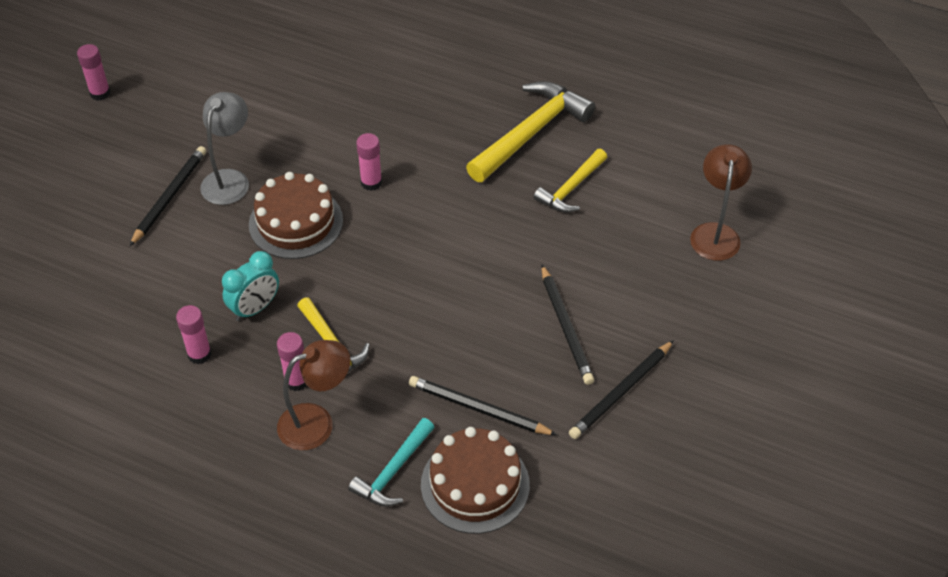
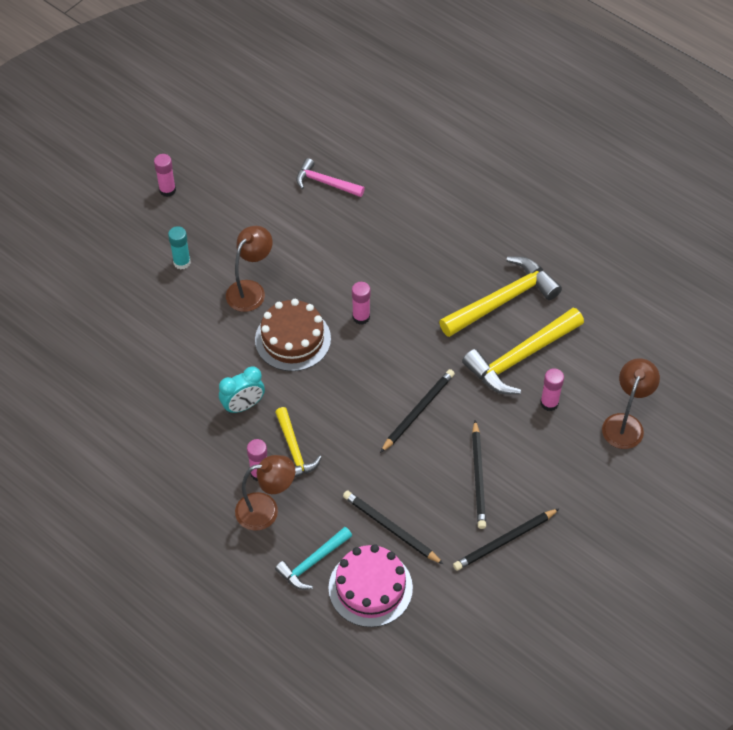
camera: 15 degrees right, 5 degrees up
(137, 166) = (182, 262): none -> turquoise glue stick
(169, 196) = (201, 295): black pencil -> black pencil (418, 411)
(199, 354) = (193, 434): pink glue stick -> pink glue stick (549, 403)
(229, 179) = (250, 290): grey lamp -> brown lamp
(287, 52) = (325, 183): none -> pink hammer
(475, 484) = (370, 588): brown cake -> pink cake
(571, 188) = (520, 358): yellow hammer -> yellow hammer, size x1.70

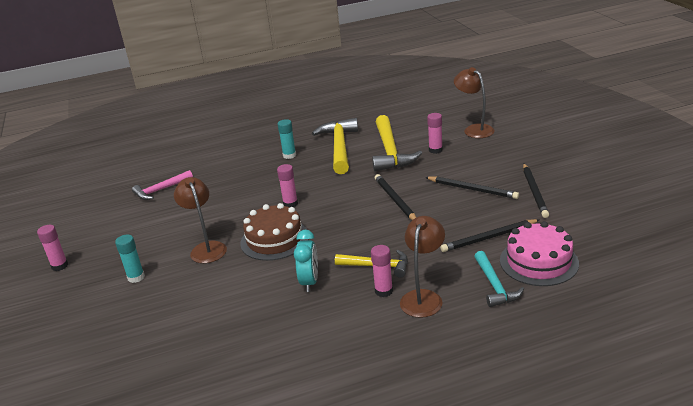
camera: 55 degrees left, 25 degrees down
(457, 260) = (289, 155): none -> turquoise glue stick

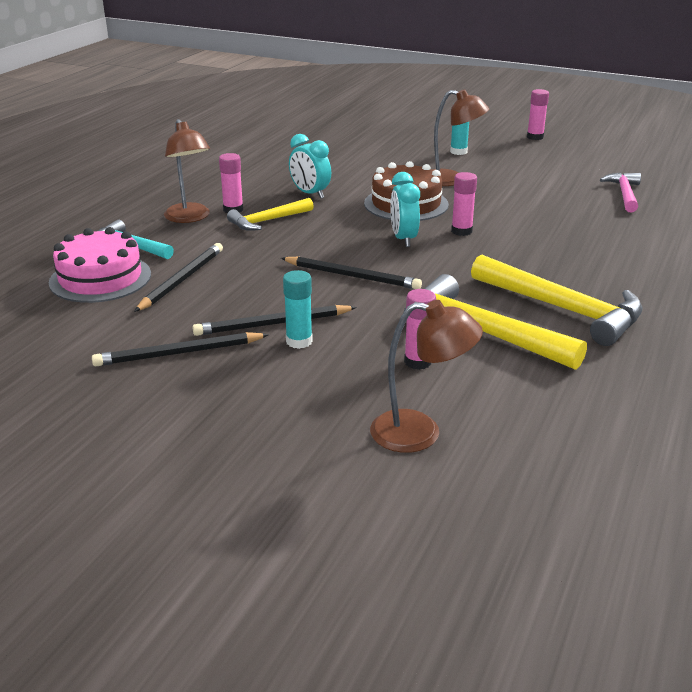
camera: 130 degrees right, 0 degrees up
(289, 155) = (596, 273): turquoise glue stick -> turquoise glue stick (299, 341)
(328, 212) = (403, 239): none -> turquoise clock
(534, 192) = (179, 353): black pencil -> black pencil turned 60 degrees counterclockwise

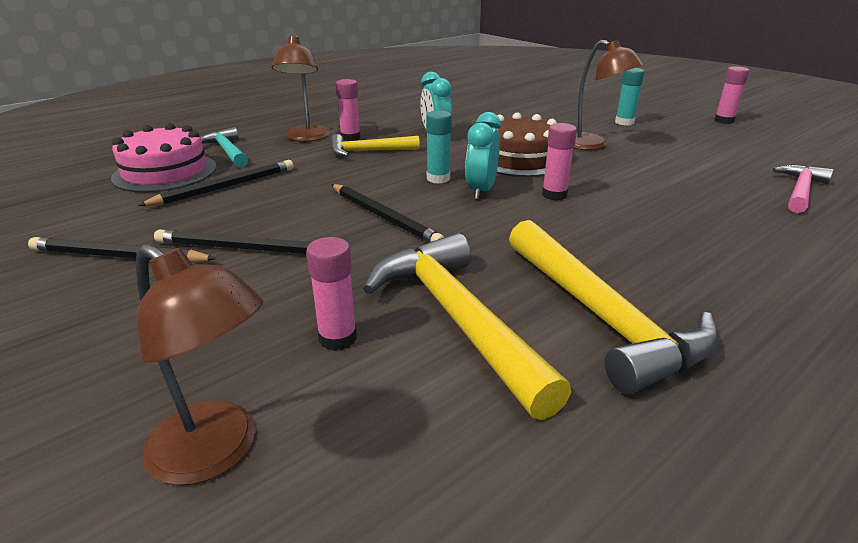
camera: 25 degrees right, 0 degrees up
(299, 341) = (243, 274): turquoise glue stick -> turquoise glue stick (438, 178)

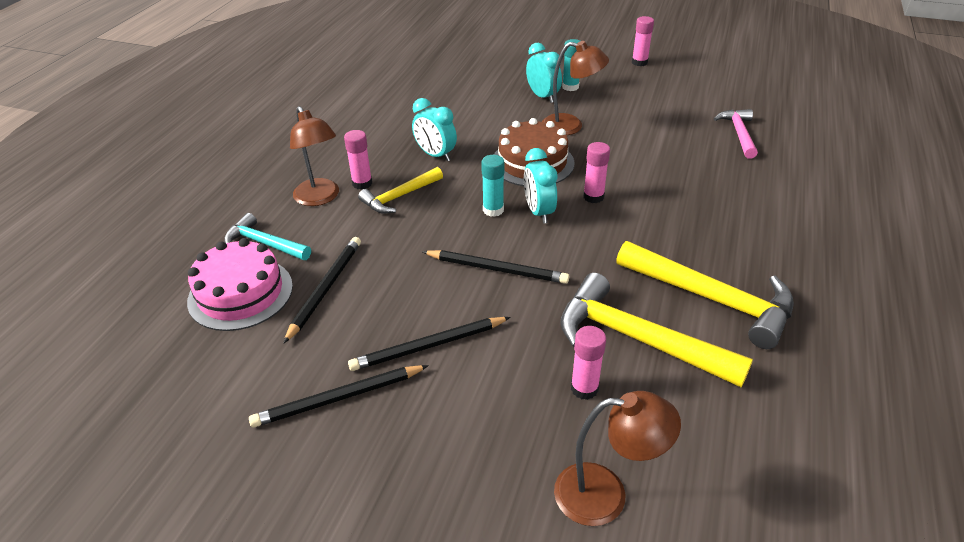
camera: 30 degrees left, 10 degrees up
(587, 123) = (542, 96): none -> turquoise clock

